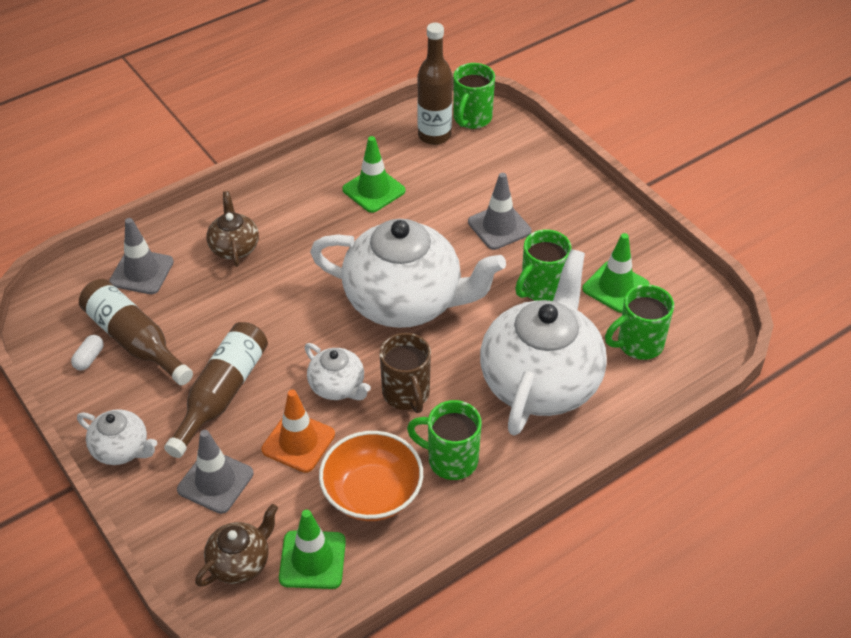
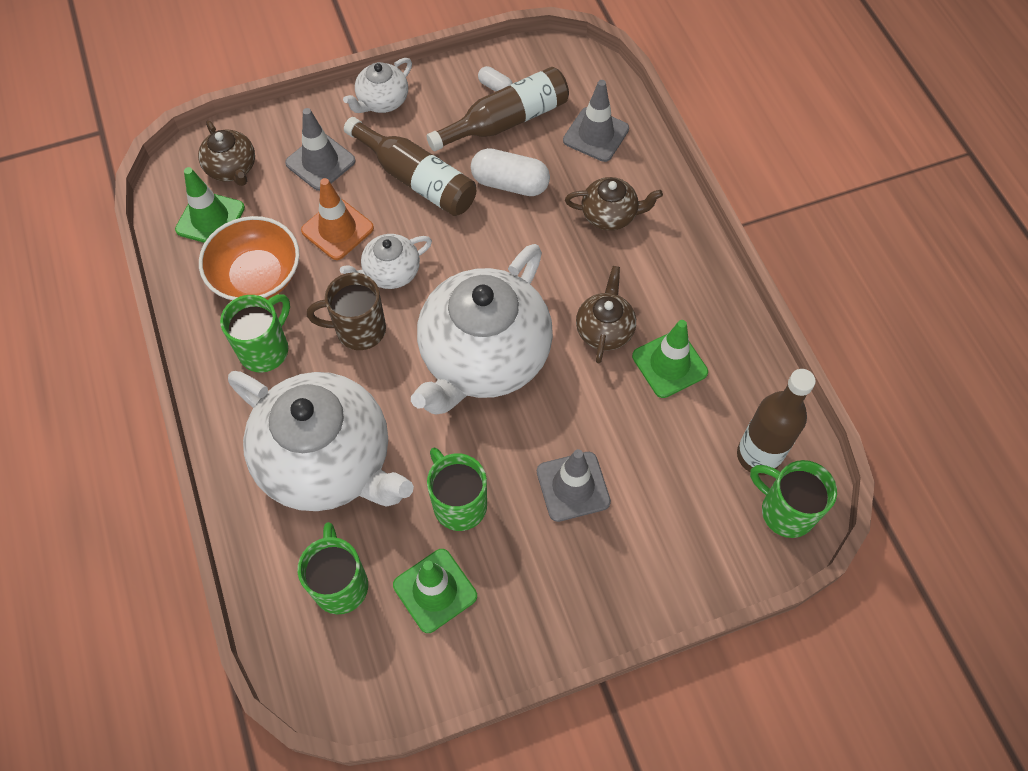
camera: 105 degrees right, 15 degrees up
(212, 322) = (510, 183): none -> white capsule
(354, 232) = (604, 329): none -> brown teapot

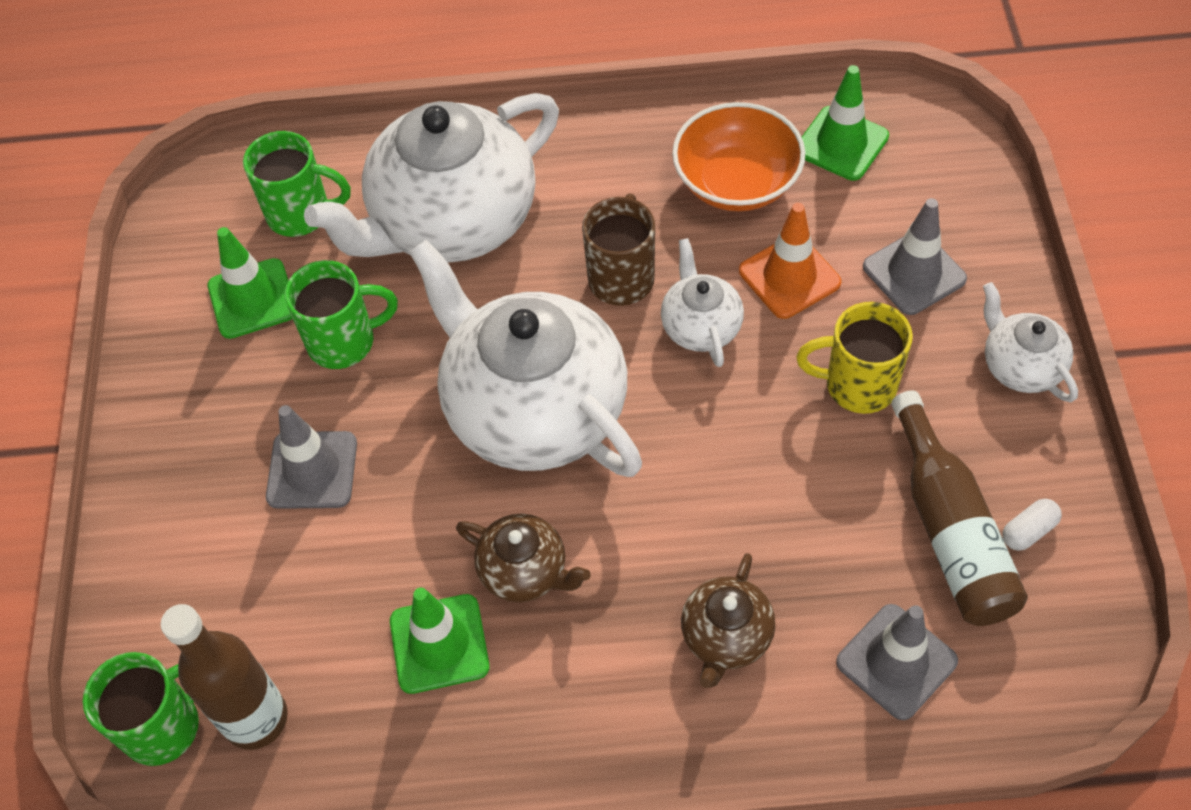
camera: 110 degrees right, 5 degrees down
(232, 168) = (922, 173): brown teapot -> none
(265, 349) = (625, 180): green mug -> none
(416, 179) = (857, 385): brown bottle -> yellow mug
(510, 183) = (821, 508): white capsule -> none

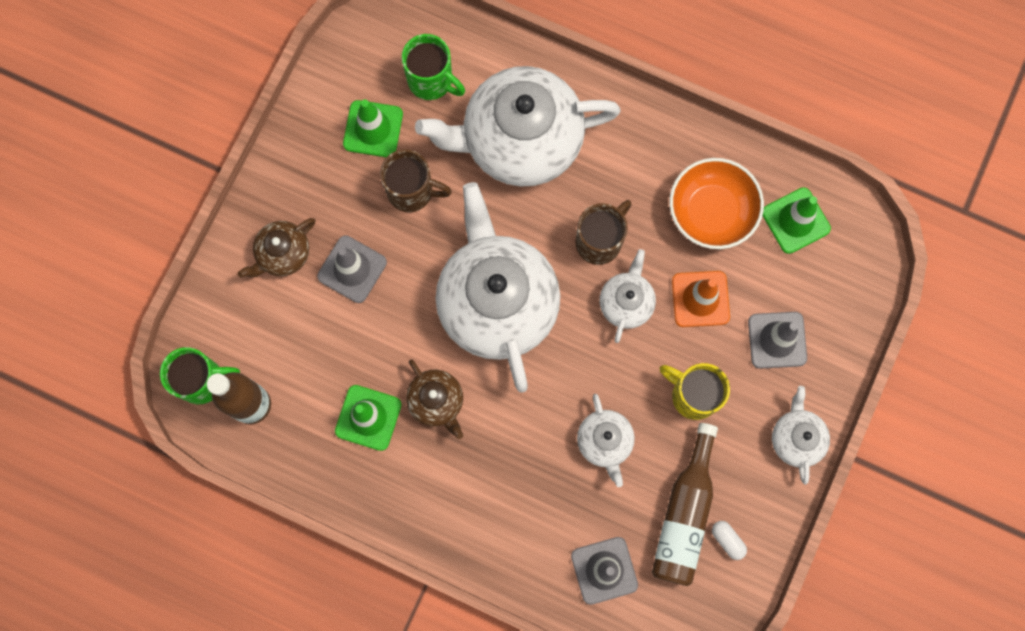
camera: 25 degrees right, 20 degrees up
(344, 341) = (412, 191): green mug -> brown mug
(726, 637) = (522, 503): brown teapot -> brown teapot (283, 254)
(784, 499) = (605, 442): none -> white teapot
(1028, 531) = (727, 540): white capsule -> white capsule turned 60 degrees clockwise

